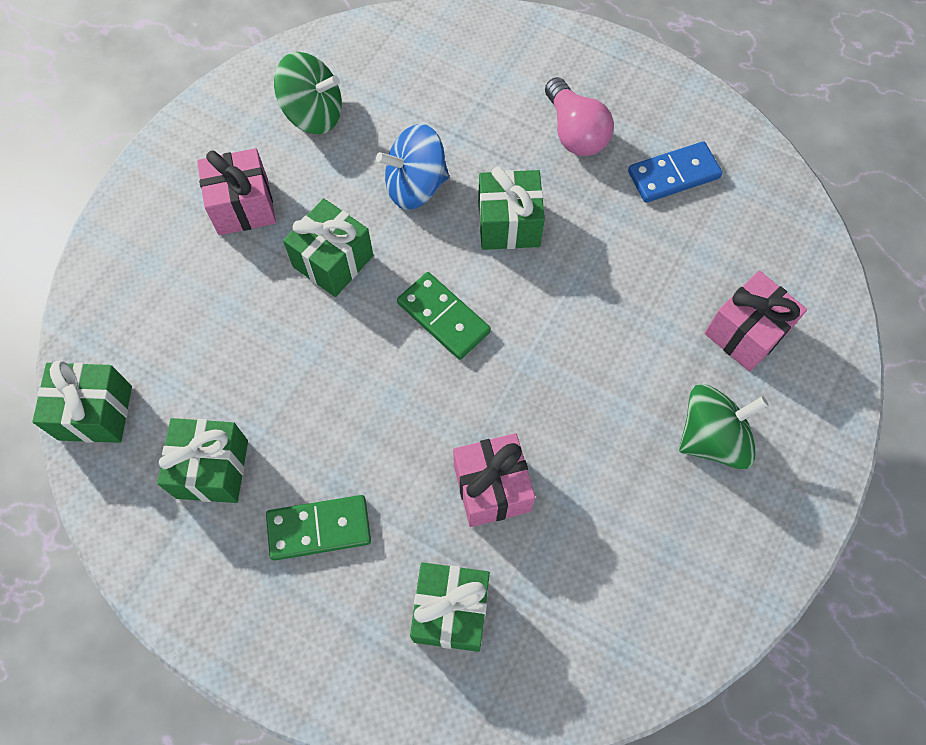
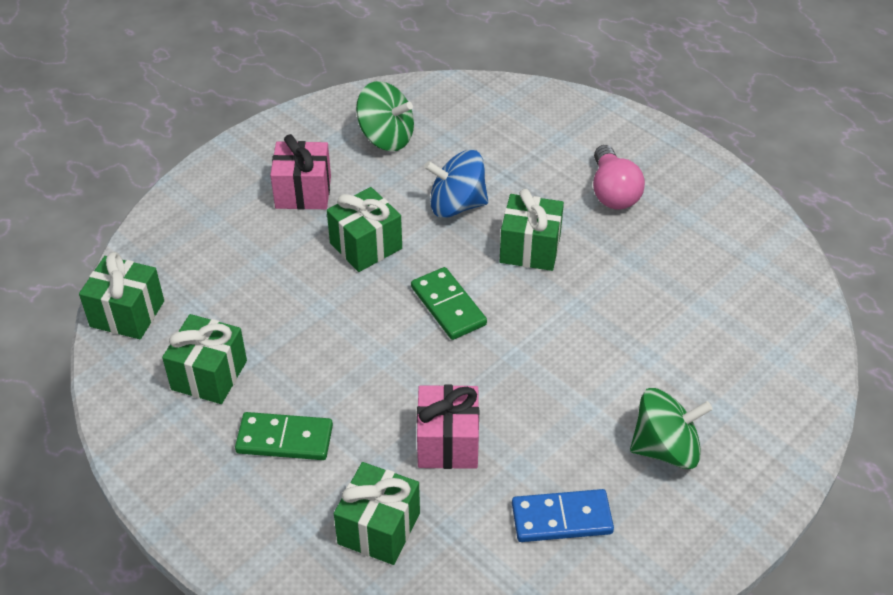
camera: 15 degrees right, 20 degrees down
(673, 175) = (694, 240): blue domino -> blue domino (561, 519)
(746, 333) = (724, 374): pink gift -> none

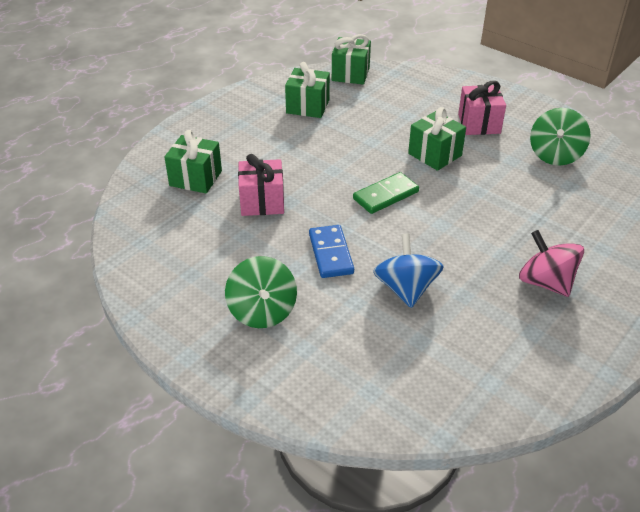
camera: 85 degrees right, 5 degrees down
(284, 439) = (261, 138): green domino -> none
(456, 205) = (493, 194): blue spinning top -> blue spinning top (406, 289)
(530, 249) = (457, 234): green gift -> none
(561, 519) = (200, 256): blue domino -> blue domino (330, 253)
(613, 192) = (545, 282): pink light bulb -> pink spinning top

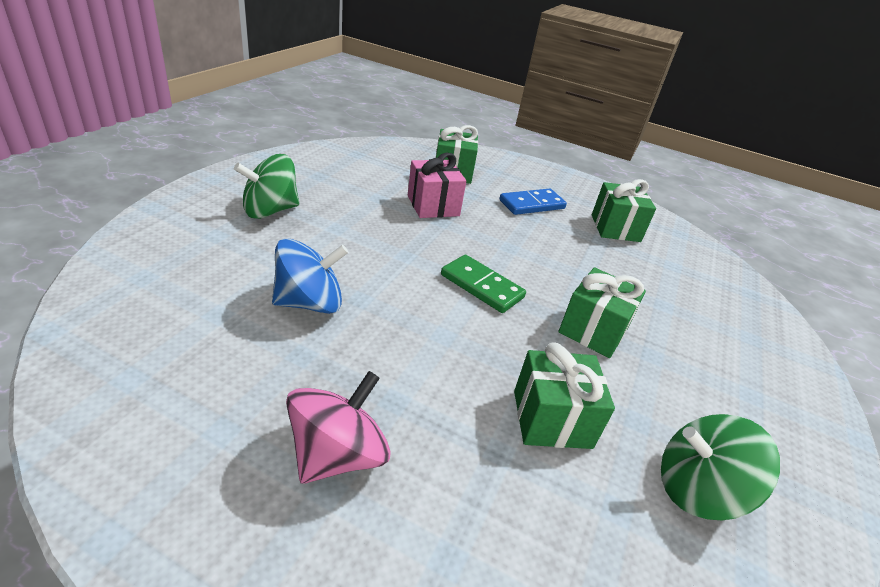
camera: 70 degrees right, 5 degrees down
(330, 253) = (362, 248): blue domino -> blue domino (532, 204)
(350, 74) = (709, 257): green gift -> green gift (552, 419)
(479, 124) = (705, 380): pink gift -> none

